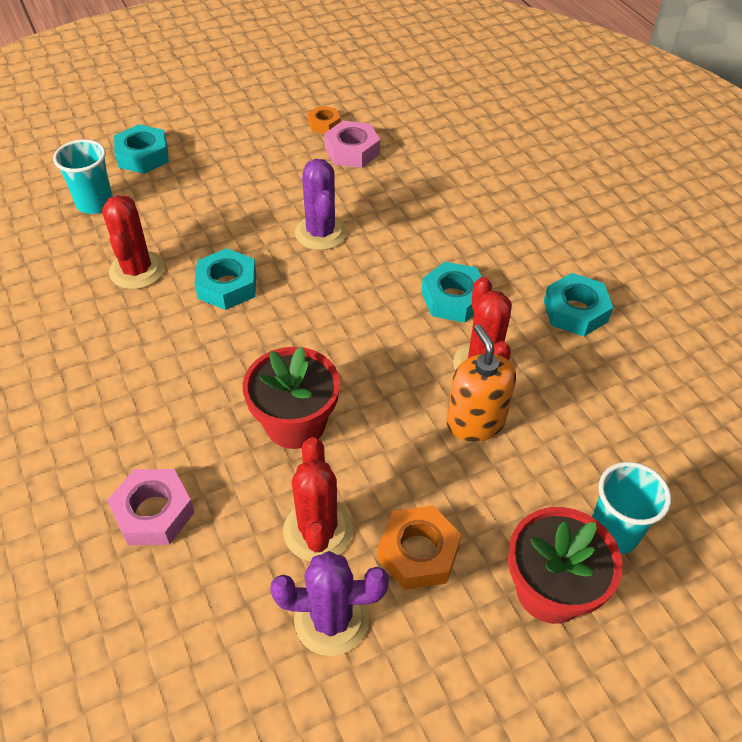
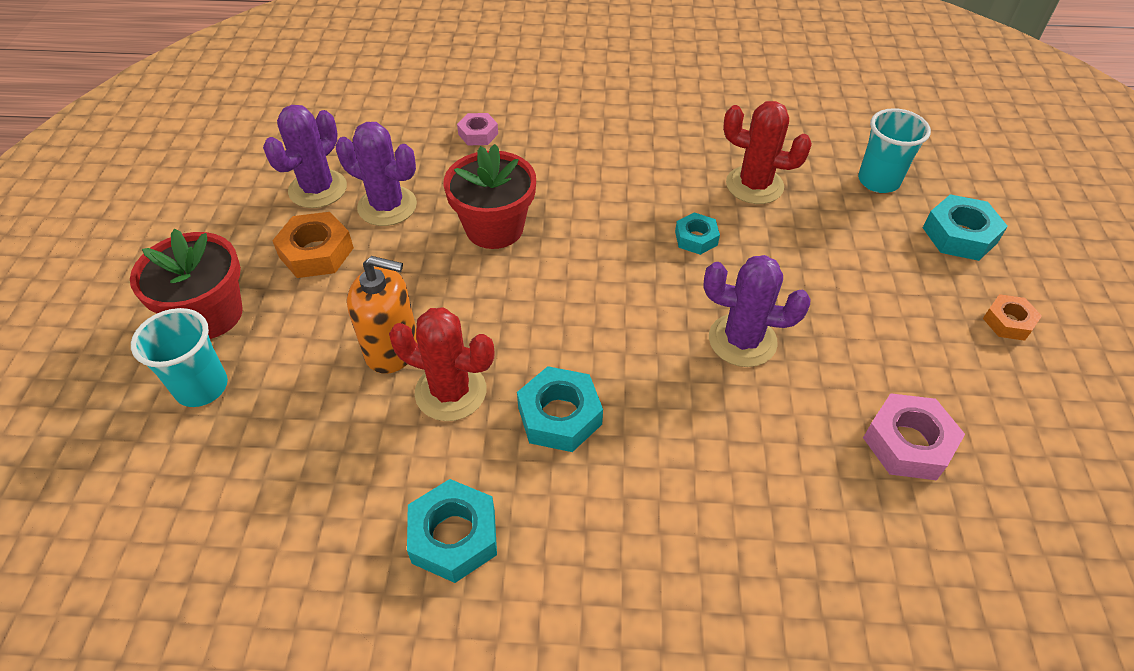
camera: 120 degrees right, 0 degrees up
(153, 513) = (478, 134): pink nut -> pink nut, size x0.63
(227, 286) = (696, 238): turquoise nut -> turquoise nut, size x0.63
(318, 530) = (387, 206): red cactus -> purple cactus
(324, 124) = (990, 437): orange nut -> orange nut (1008, 322)

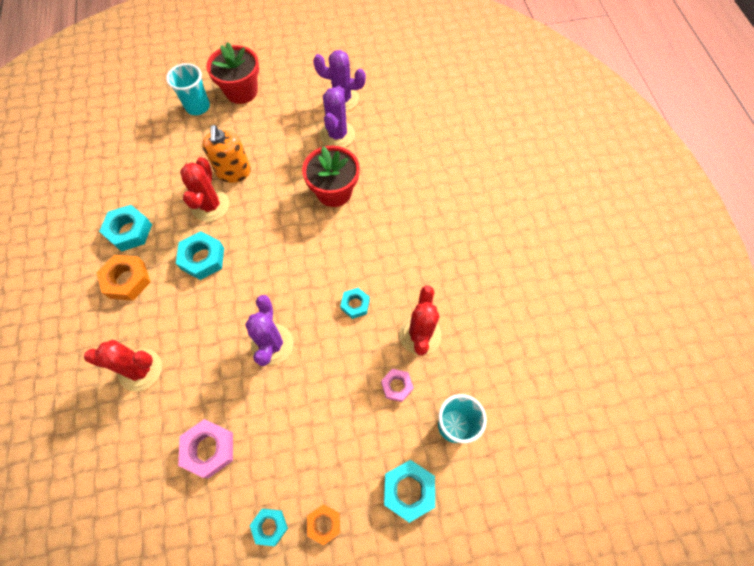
camera: 75 degrees right, 15 degrees up
(316, 252) = (293, 116): orange nut -> orange nut (127, 280)
(478, 134) = (418, 159): pink nut -> pink nut (397, 386)
(761, 535) = (140, 370): none -> red cactus
(1018, 381) = (270, 526): none -> turquoise nut

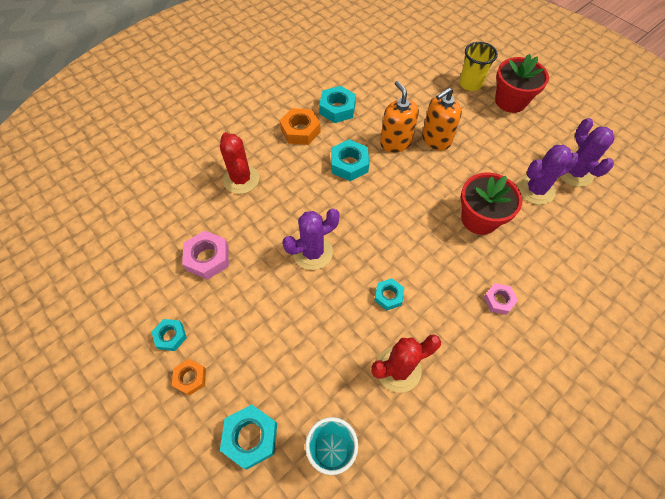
camera: 60 degrees right, 5 degrees down
(198, 107) = (470, 84): turquoise cup -> yellow cup
(210, 205) = (395, 142): red cactus -> orange soap dispenser
(397, 386) = (337, 374): pink nut -> pink nut (498, 300)

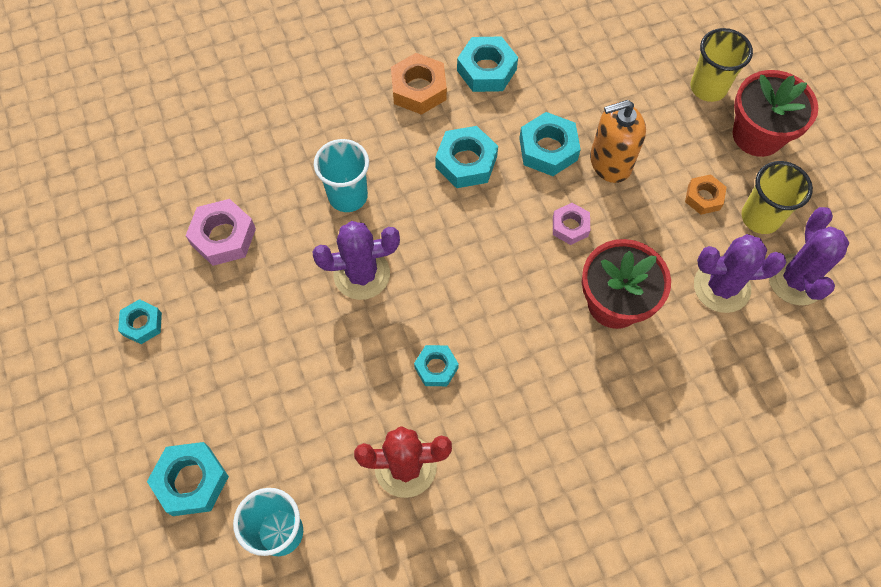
camera: 20 degrees right, 5 degrees up
(190, 378) = (147, 384): orange nut -> orange nut (703, 197)
(241, 179) = (308, 138): red cactus -> none
(282, 206) = (348, 196): none -> turquoise cup
(395, 142) = (548, 149): orange soap dispenser -> turquoise nut
(498, 300) = (583, 426): pink nut -> pink nut (570, 226)
(536, 144) = (760, 217): none -> yellow cup

